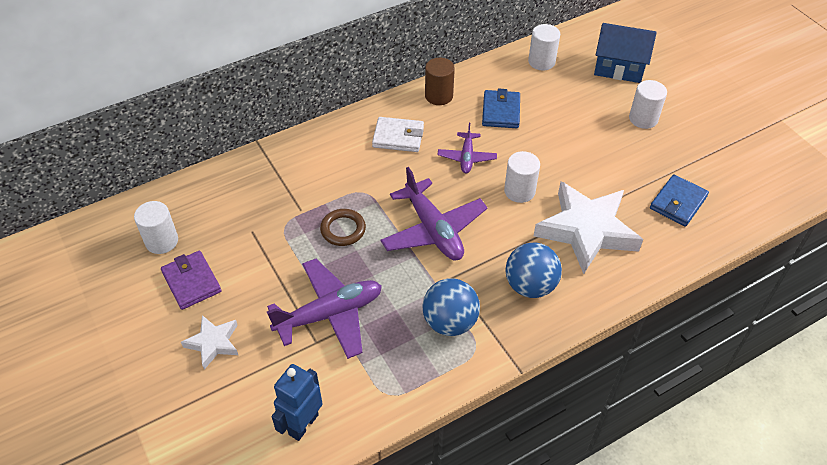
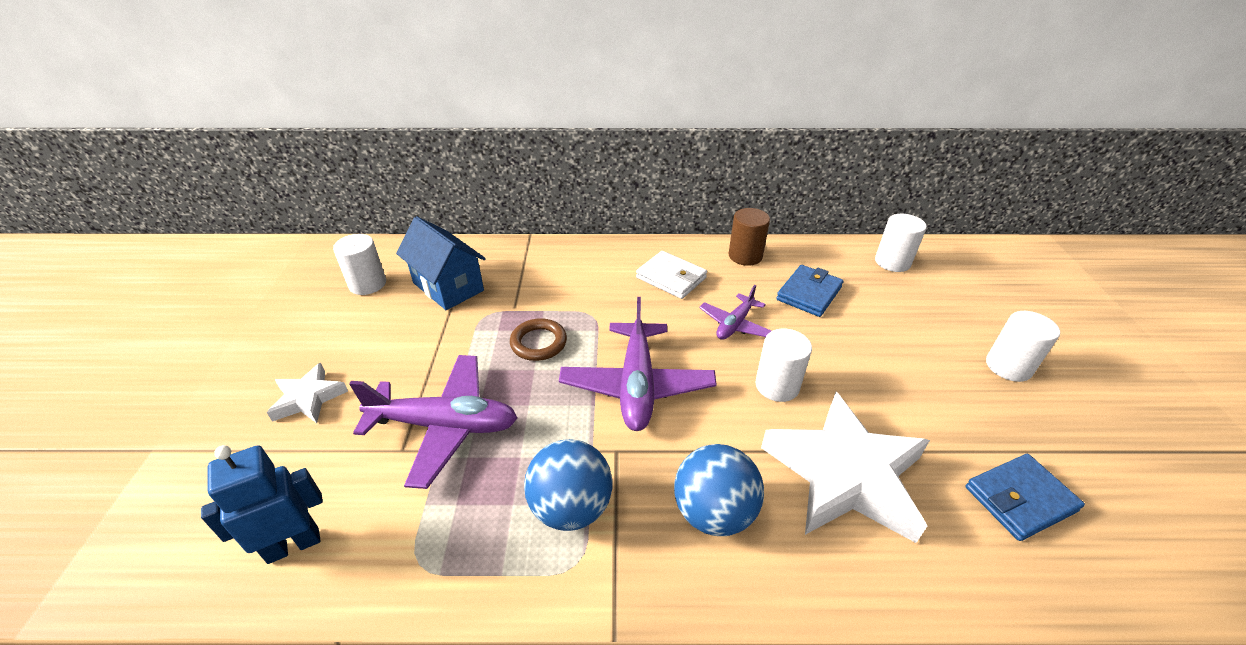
camera: 30 degrees right, 10 degrees down
(191, 282) = (353, 330): purple wallet -> none
(619, 68) = (997, 299): blue house -> blue house (448, 287)

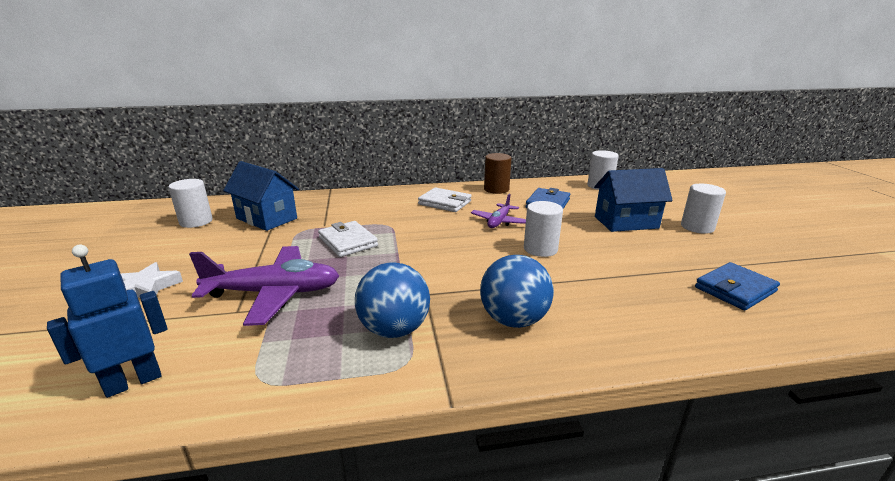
camera: 10 degrees left, 15 degrees down
(538, 343) = (348, 242): brown ring -> white wallet
(637, 385) = (433, 257): purple plane -> none
(845, 474) = (607, 289): white star -> none
(908, 345) = (626, 222): none -> blue house

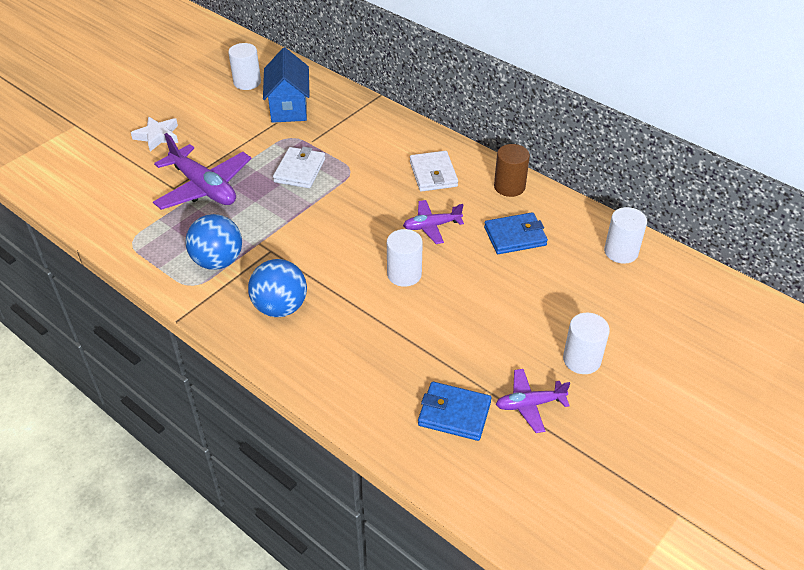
camera: 50 degrees right, 20 degrees up
(133, 382) = (93, 202): blue robot -> none
(626, 222) = (531, 306): blue house -> none
(737, 258) = (530, 404): none -> purple plane

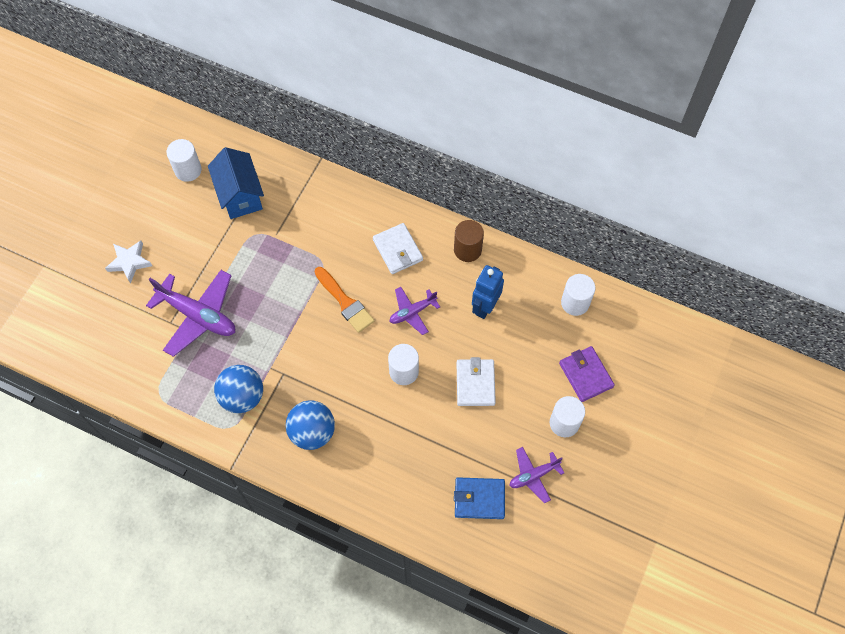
camera: 15 degrees left, 20 degrees up
(299, 170) = (277, 274): white wallet -> white wallet (475, 383)
(361, 205) = (345, 302): none -> orange brush
(515, 236) = (485, 306): blue wallet -> blue robot
(619, 319) = (585, 375): none -> purple wallet

